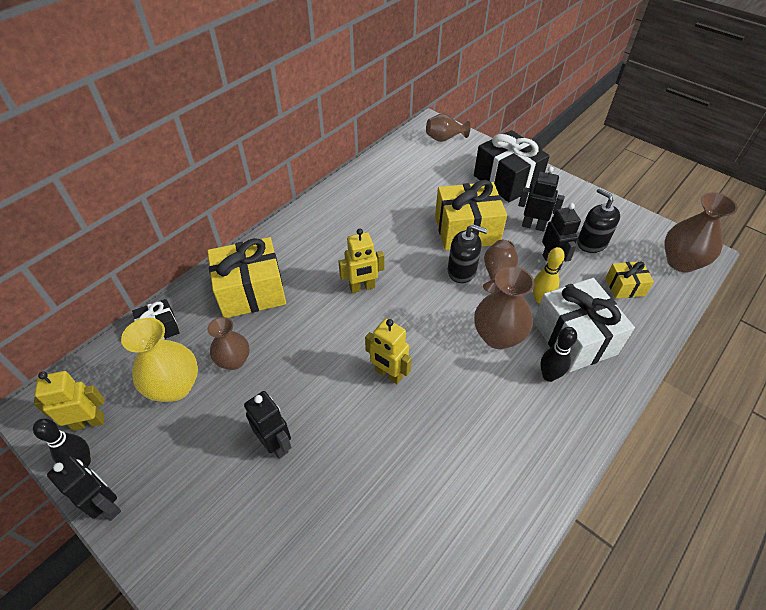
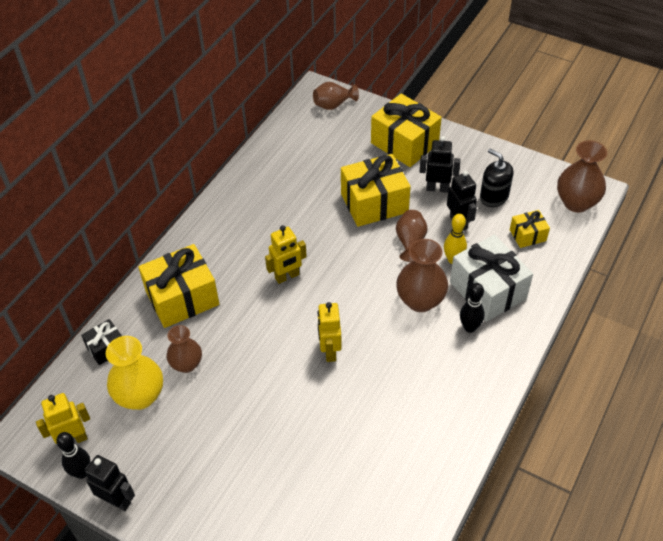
camera: 10 degrees left, 0 degrees up
(276, 444) = (246, 426): black robot -> none
(388, 374) = (329, 351): yellow robot -> yellow robot turned 60 degrees clockwise
(462, 271) = (377, 245): black soap dispenser -> none
(507, 180) = (404, 143): black gift -> yellow gift

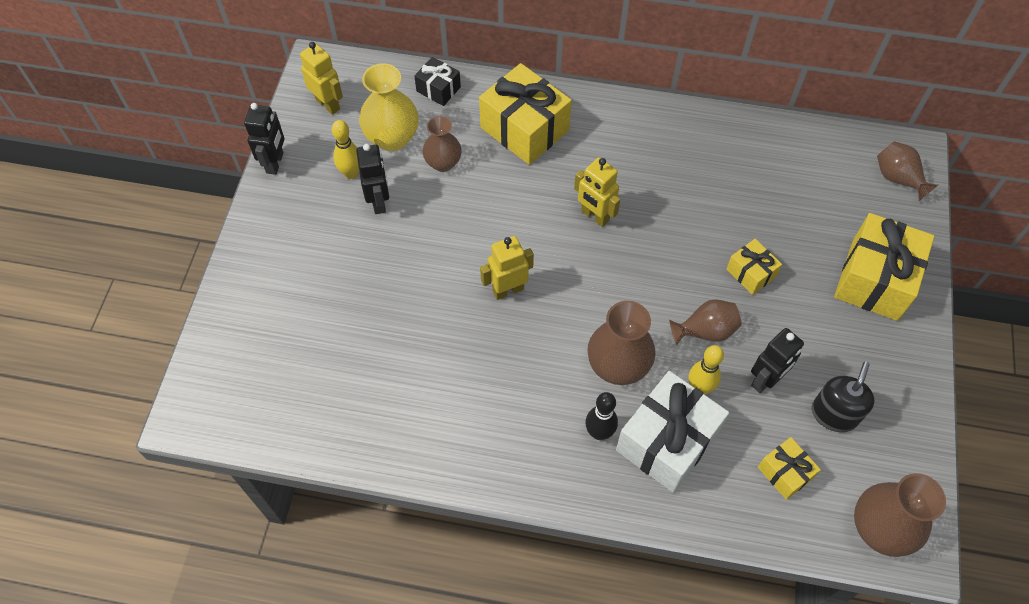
camera: 70 degrees right, 10 degrees up
(82, 472) = (296, 124): black bowling pin -> none
(162, 438) = (351, 173): none -> yellow bowling pin
(374, 203) = (750, 273): yellow gift -> yellow gift, size x0.51
(437, 188) = (813, 339): black robot -> black robot (379, 202)

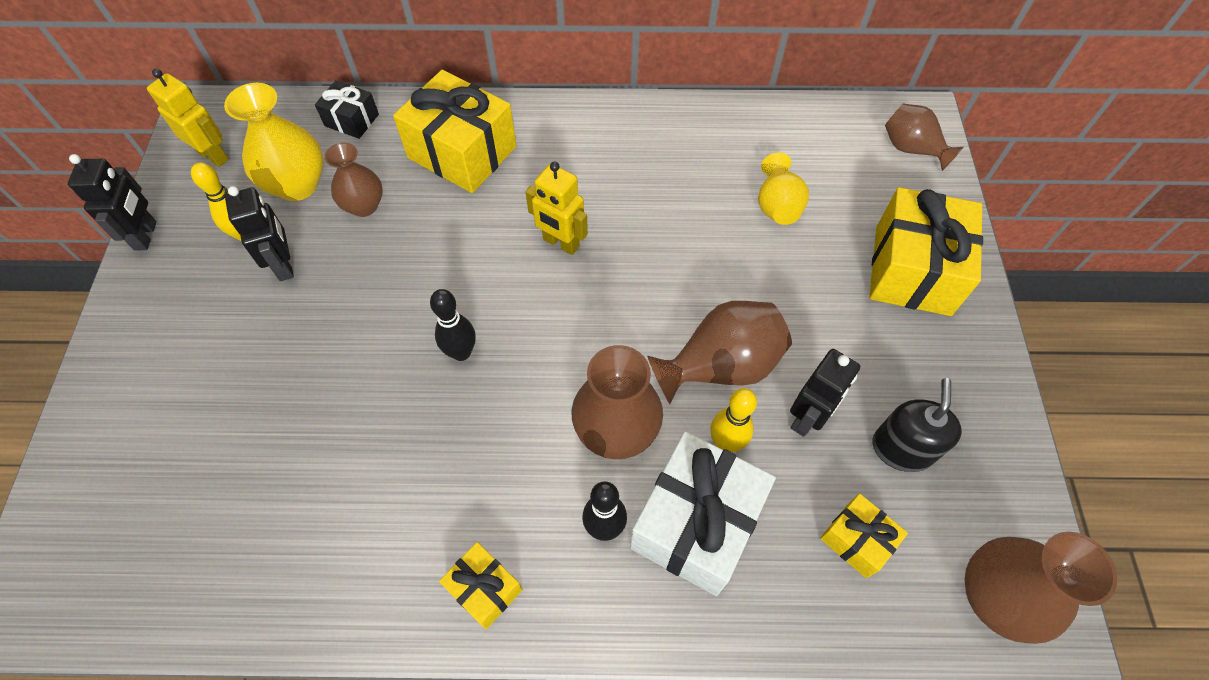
camera: 10 degrees left, 0 degrees up
(508, 290) = (461, 352): yellow robot -> black bowling pin
(705, 331) = (720, 366): brown vase -> brown vase, size x1.53
(750, 273) = (763, 284): yellow gift -> yellow gift (484, 589)
(774, 210) = (777, 205): none -> yellow vase

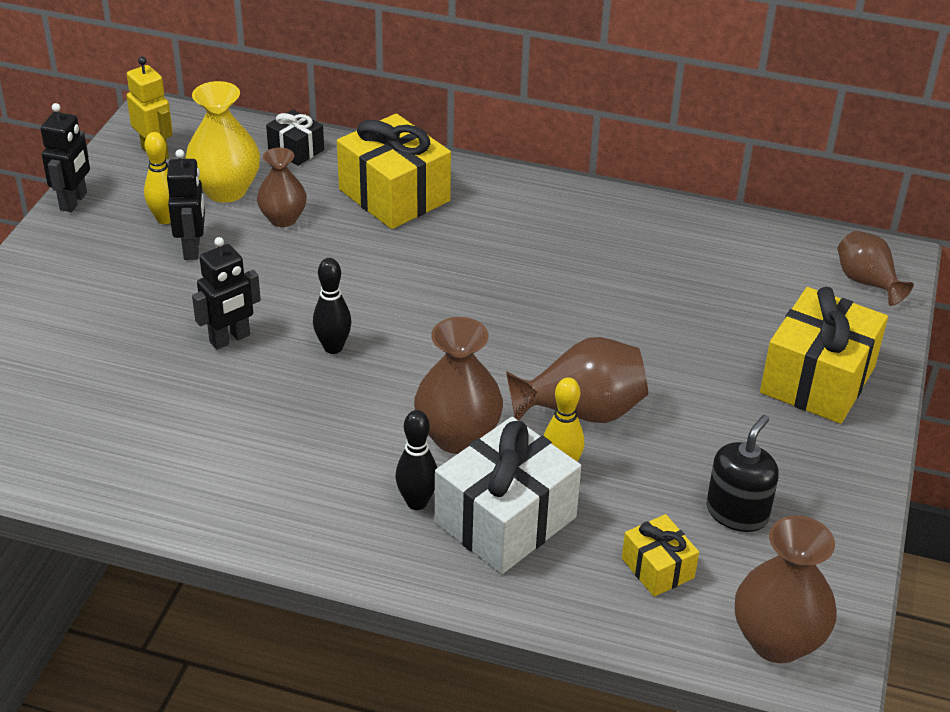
camera: 15 degrees right, 20 degrees down
(484, 589) = (288, 519): yellow gift -> none
(560, 243) = (463, 285): yellow robot -> none
(777, 205) = (698, 300): yellow vase -> none
(807, 418) = (651, 469): black robot -> black robot (230, 339)

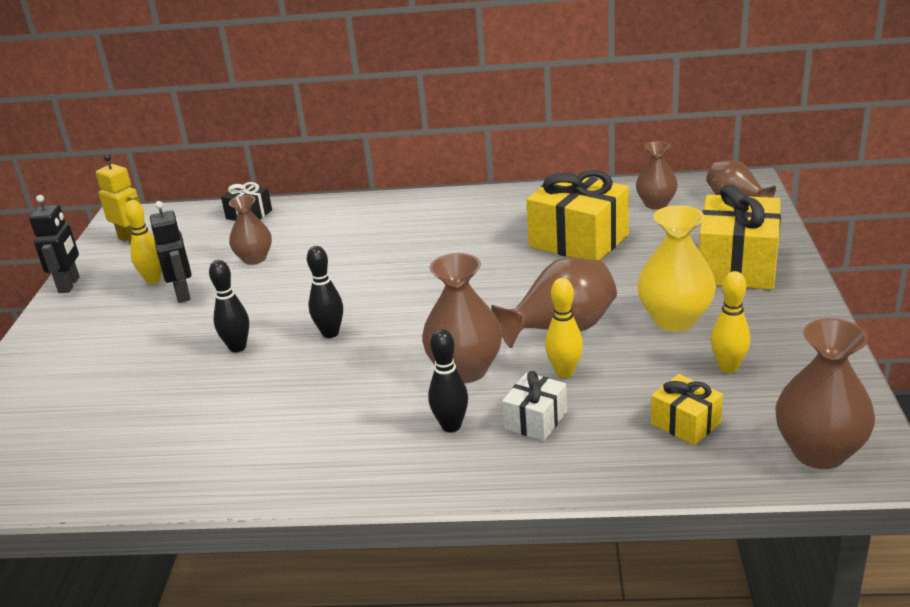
camera: 10 degrees left, 10 degrees down
(226, 190) = (199, 251): yellow vase -> yellow vase (675, 319)
(230, 339) = (237, 347): black robot -> black bowling pin
(394, 195) = (341, 225): yellow gift -> yellow gift (578, 240)
(505, 520) = (536, 420): white gift -> white gift, size x0.51
(737, 512) = (728, 367): black soap dispenser -> yellow bowling pin
(770, 262) = (656, 204): none -> brown vase

